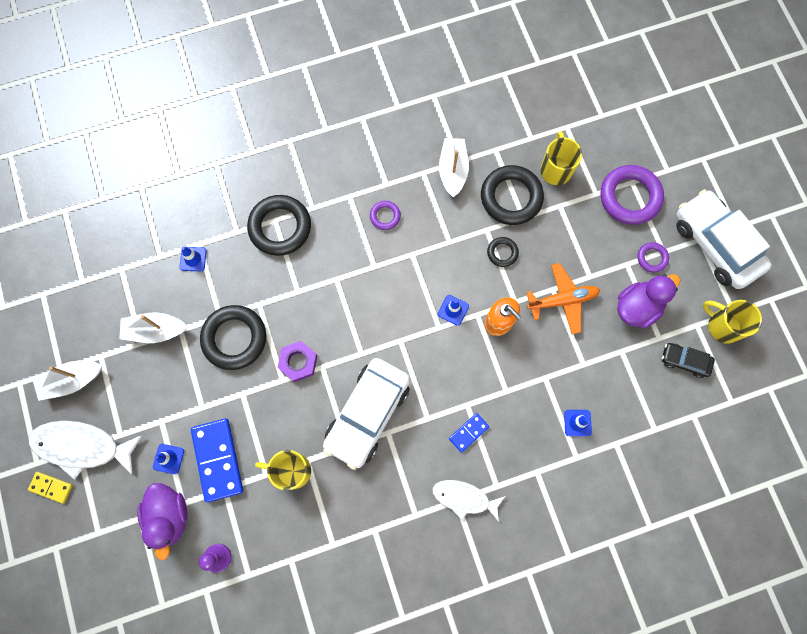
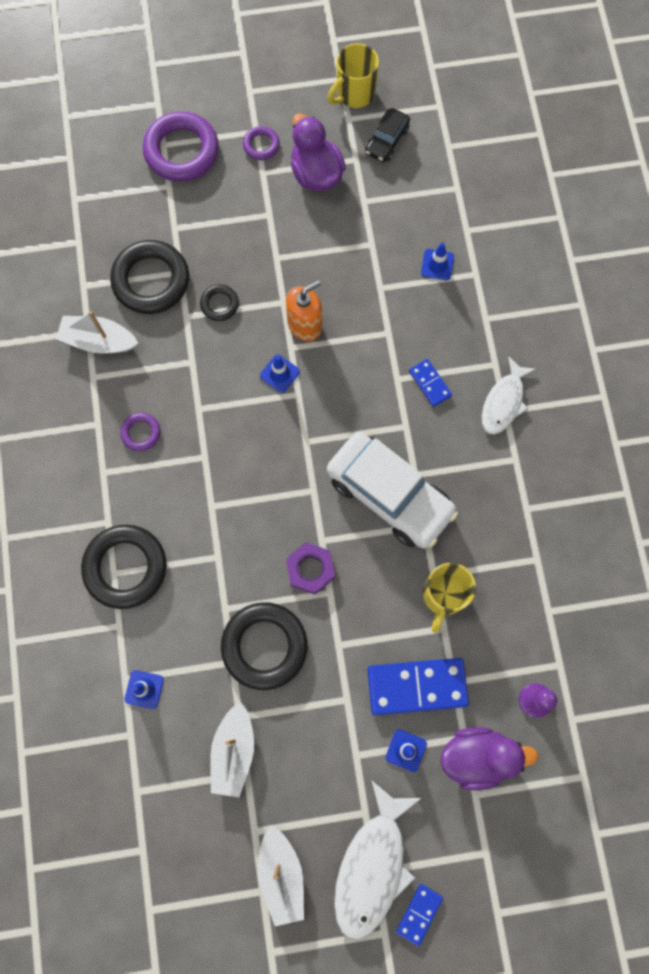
camera: 80 degrees left, 0 degrees up
(51, 487) = (419, 913): yellow domino -> blue domino
(555, 169) = (127, 223): yellow mug -> none
(562, 300) = (292, 250): orange plane -> none
(715, 244) = (259, 77): white car -> none

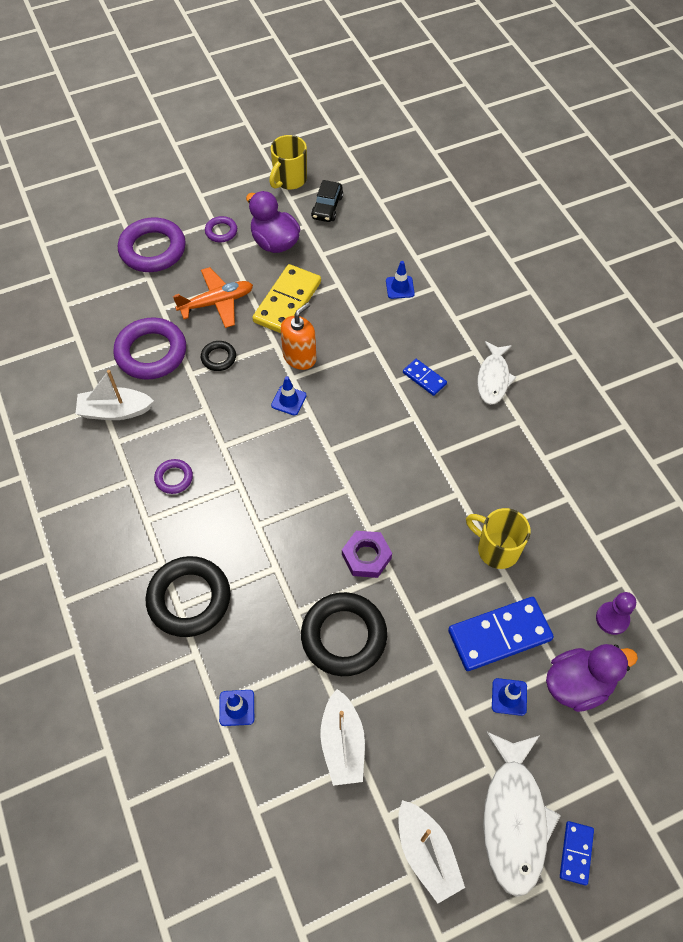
camera: 15 degrees left, 15 degrees down
(151, 280) = (151, 352): black ring -> purple ring
(234, 235) = (217, 302): none -> orange plane
(309, 253) = (287, 302): none -> yellow domino
(389, 494) = (419, 475): white car -> none
(443, 596) = (496, 549): yellow mug -> yellow mug turned 120 degrees clockwise

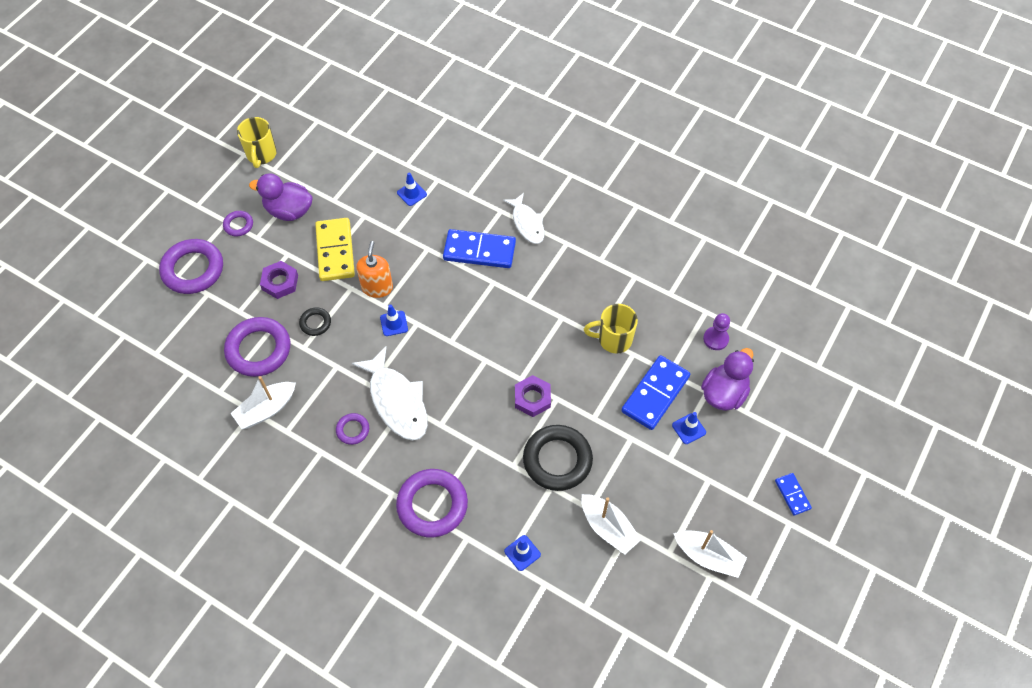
camera: 35 degrees left, 0 degrees up
(189, 599) = (432, 505): black ring -> purple ring
(217, 302) = (280, 282): orange plane -> purple nut
(327, 207) = (309, 161): black car -> none
(424, 378) = (479, 251): blue domino -> blue domino, size x1.94
(514, 818) = (743, 499): white fish -> white fish (397, 401)

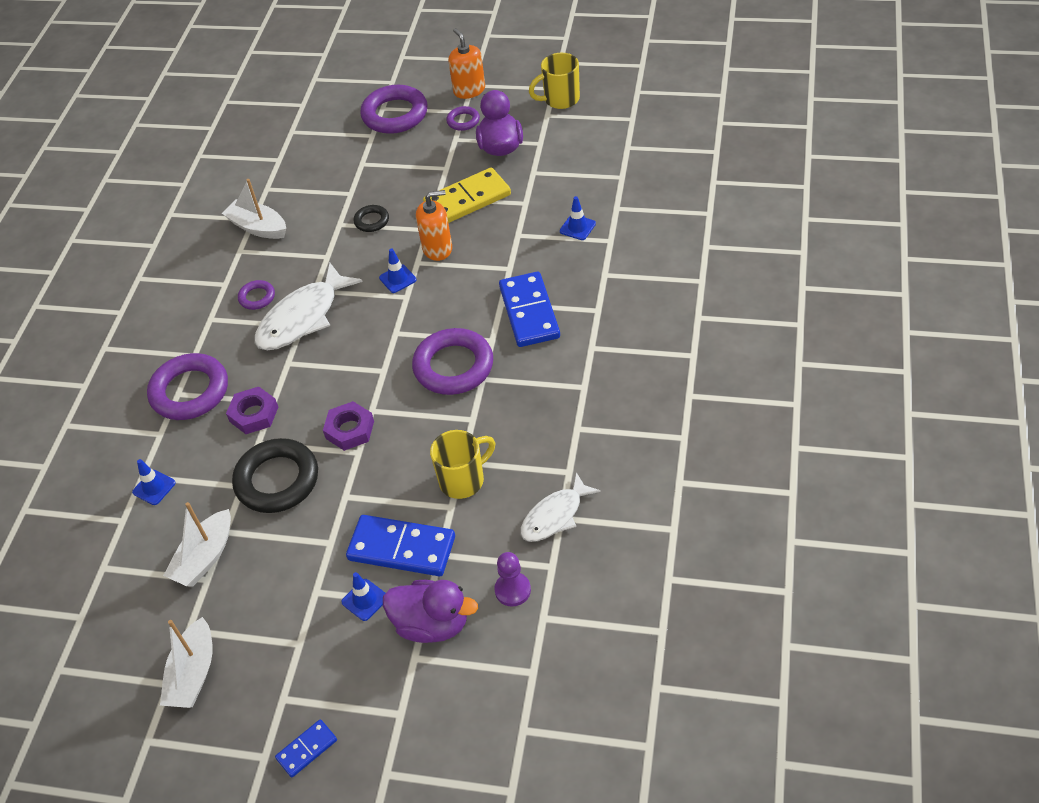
camera: 75 degrees right, 10 degrees down
(202, 209) = (469, 90): none -> orange soap dispenser
(258, 349) = (323, 194): purple ring -> purple ring (453, 366)
(280, 282) = (409, 177): purple nut -> purple nut (254, 414)
(527, 223) = (592, 340): white fish -> white fish (555, 516)
(613, 339) = (463, 480): yellow mug -> yellow mug turned 75 degrees clockwise

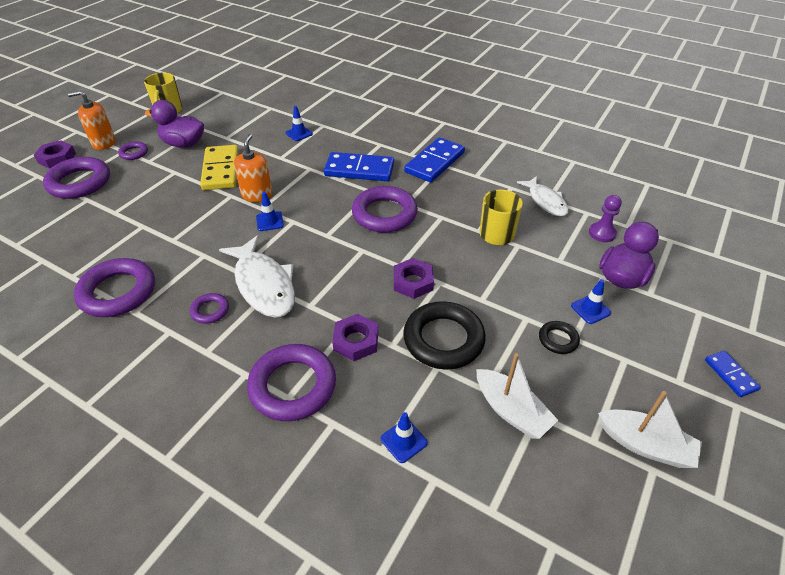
camera: 75 degrees left, 5 degrees down
(258, 227) = (118, 292): white boat -> purple ring
(371, 221) = (189, 221): black ring -> black ring (558, 339)
(401, 548) = (547, 278): blue domino -> blue domino (435, 162)
(426, 76) = (57, 158): none -> purple nut

